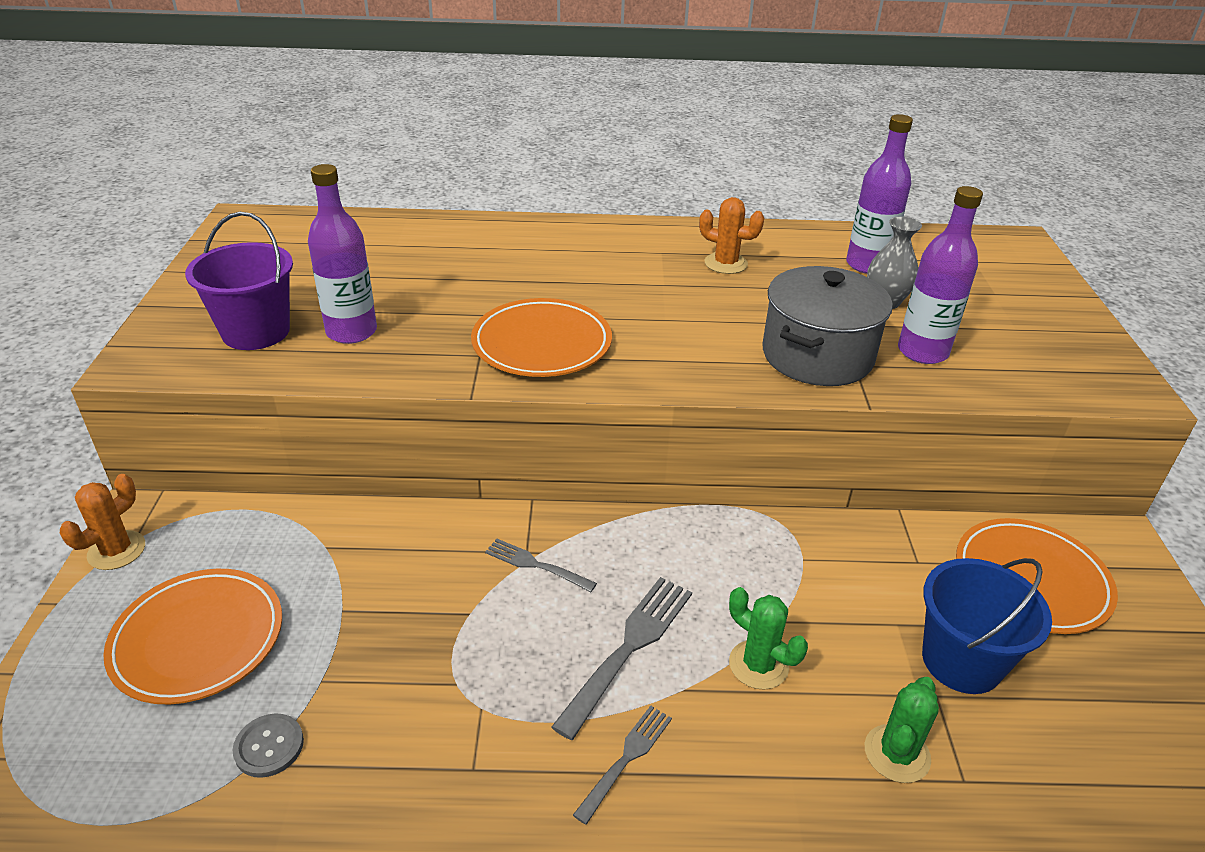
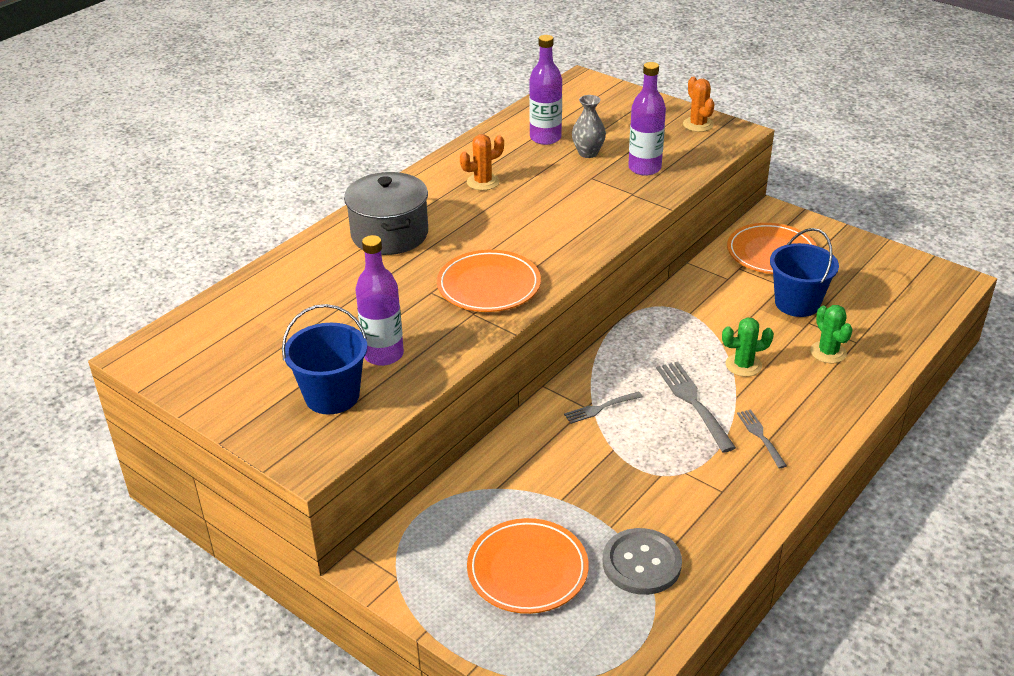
camera: 50 degrees left, 0 degrees up
(116, 550) = (399, 588): orange cactus -> orange cactus (698, 124)
(256, 332) = (332, 396): purple bucket -> blue bucket
(269, 746) = (641, 563): grey button -> grey button, size x1.80
(817, 356) = (611, 200): grey pot -> grey pot (389, 234)

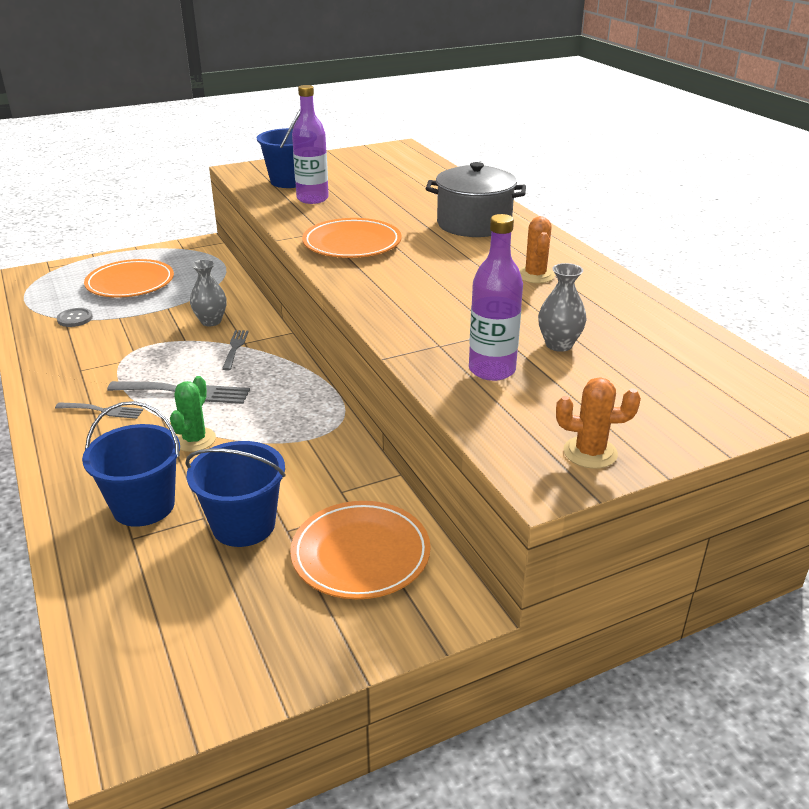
camera: 115 degrees right, 5 degrees down
(545, 138) = (617, 329): purple bottle -> none
(565, 450) = (211, 321): none -> grey vase
(641, 563) = (75, 318): grey button -> grey button, size x0.55
(828, 352) = (143, 506): green cactus -> blue bucket

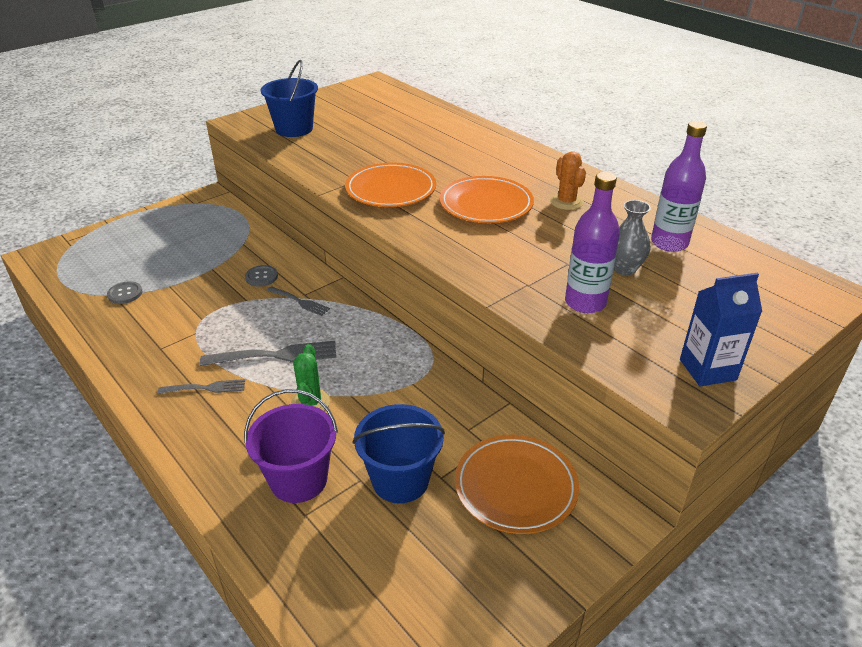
camera: 15 degrees left, 5 degrees up
(130, 283) = (161, 247): orange plate -> orange plate (486, 204)
(143, 506) = (298, 480): blue bucket -> purple bucket
(211, 321) = (261, 277): grey vase -> grey button
(235, 348) = (299, 302): grey fork -> grey fork turned 135 degrees clockwise
(312, 199) = (326, 146): purple bottle -> purple bottle (669, 243)
(474, 224) = (485, 156): grey pot -> none
(590, 453) = (707, 370): orange cactus -> blue carton

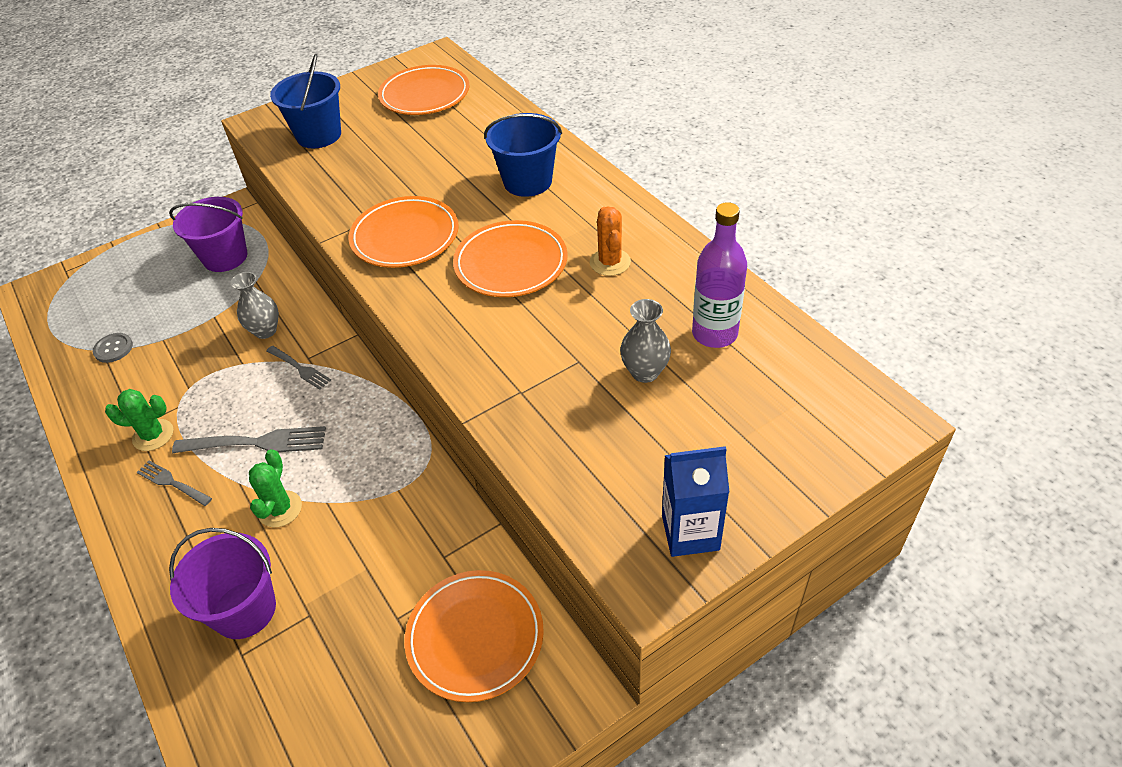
camera: 10 degrees right, 10 degrees up
(178, 354) = (153, 435): none -> green cactus
(205, 388) = (173, 483): grey fork -> grey fork turned 150 degrees counterclockwise
(211, 228) = (225, 257): none -> purple bucket
(261, 277) = (265, 331): grey button -> grey vase
(374, 104) = (424, 95): none -> orange plate
(400, 480) = (352, 618): blue bucket -> blue bucket (527, 181)
(585, 302) = (579, 423): purple bottle -> none

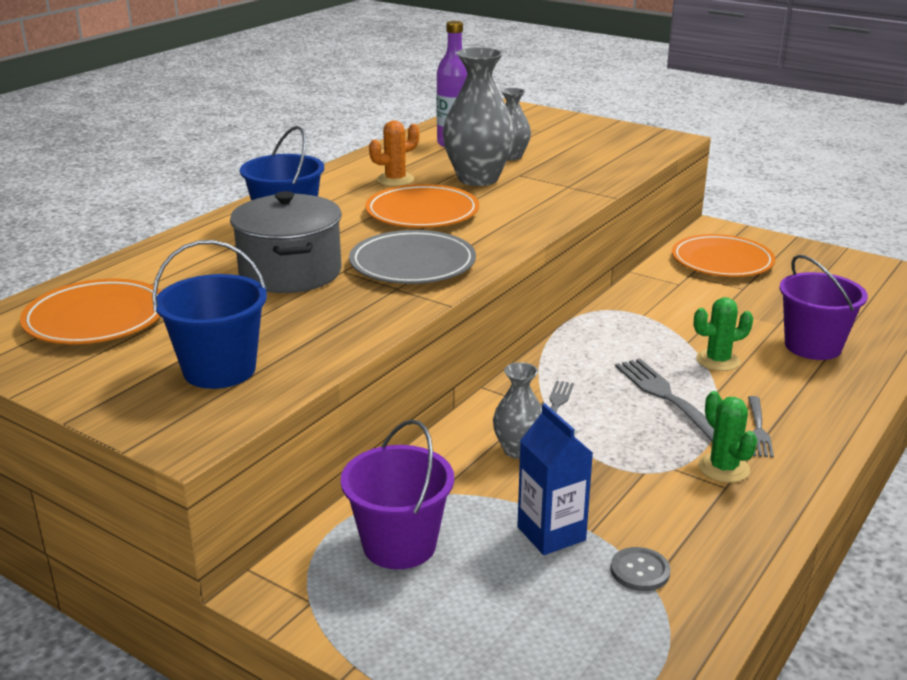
camera: 115 degrees left, 20 degrees down
(405, 236) = (412, 264): orange plate -> grey plate
(435, 174) = (290, 272): none -> grey pot
(582, 324) = (478, 179): none -> grey vase
(690, 532) = (627, 134): blue carton -> blue carton (551, 533)

